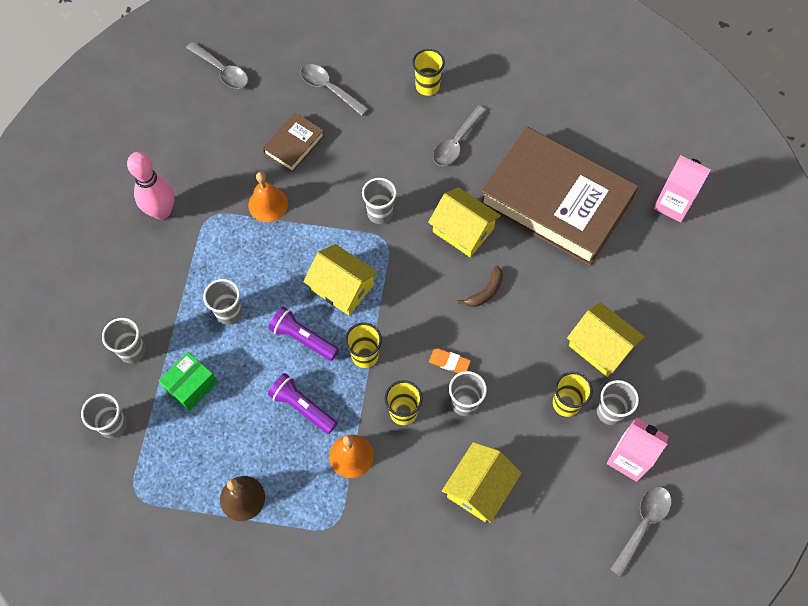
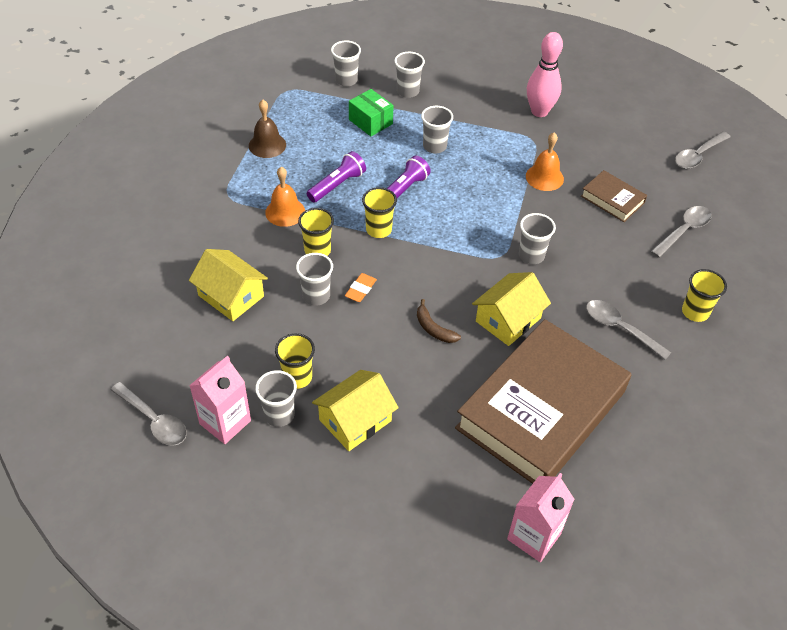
camera: 95 degrees right, 15 degrees down
(342, 287) = (451, 220): yellow house -> none

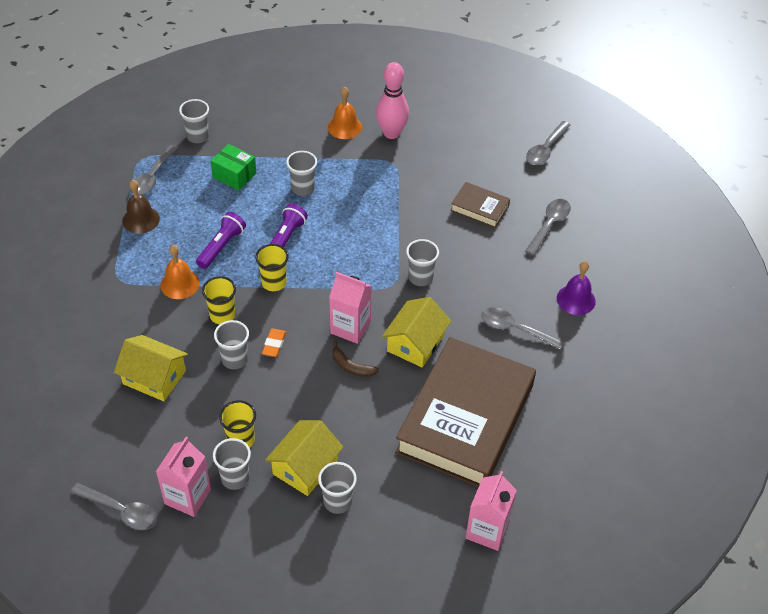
camera: 15 degrees left, 0 degrees up
(291, 108) = (153, 177): none -> grey spoon
(408, 91) = (261, 136): grey cup -> grey cup (337, 502)
(444, 289) = (350, 327): none -> pink carton
(544, 177) = (413, 199): orange bell -> orange bell (344, 127)
(695, 312) = (576, 299): yellow cup -> purple bell

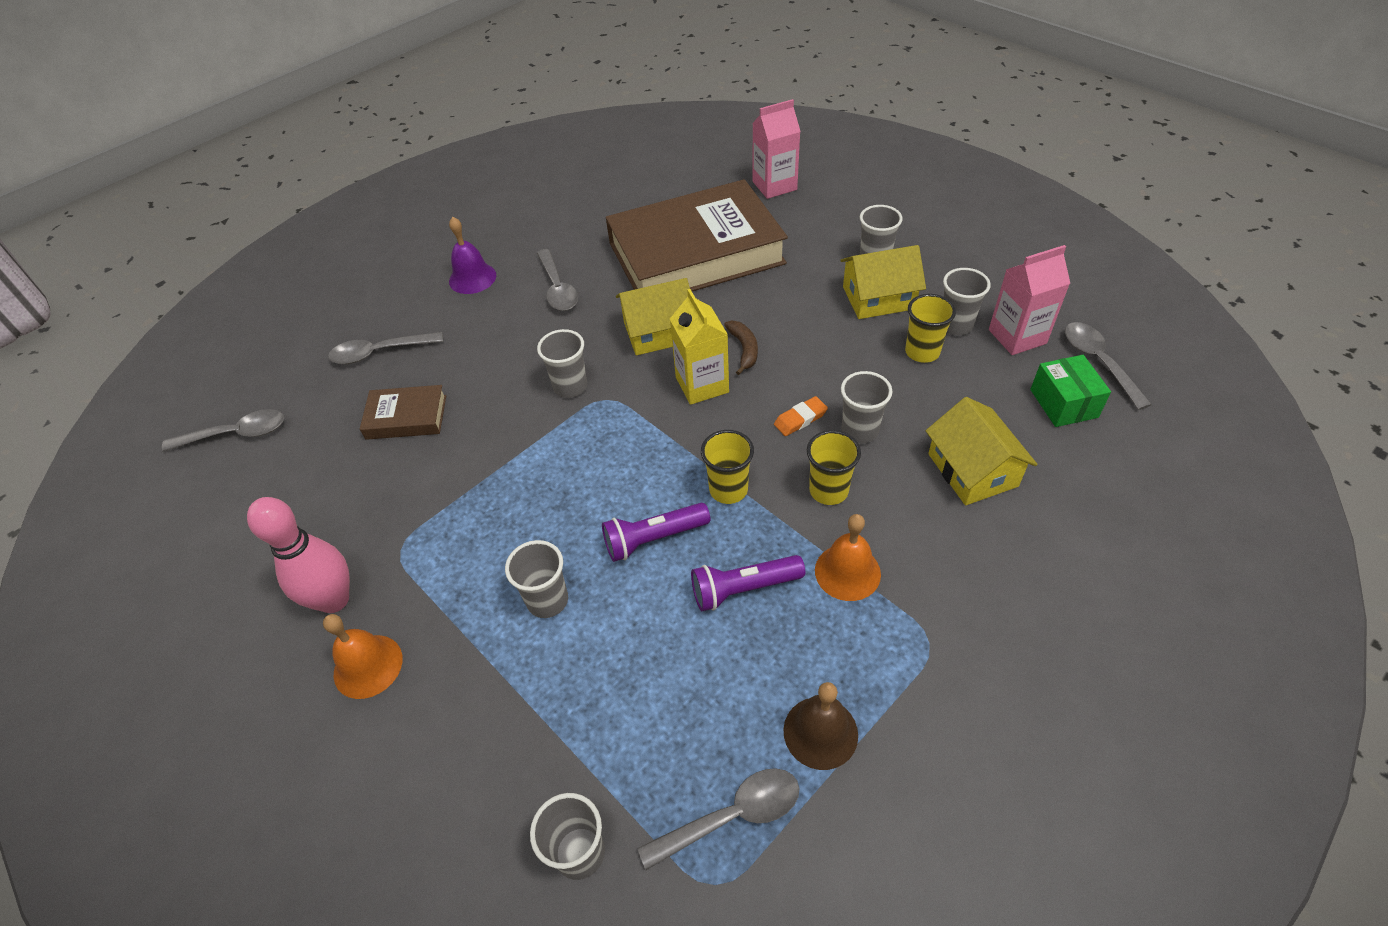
camera: 130 degrees left, 0 degrees up
(234, 175) = (608, 705): green box -> green box (1063, 403)
(350, 327) = (702, 385): pink carton -> yellow carton
(479, 208) = (406, 417): brown book -> brown book turned 75 degrees counterclockwise

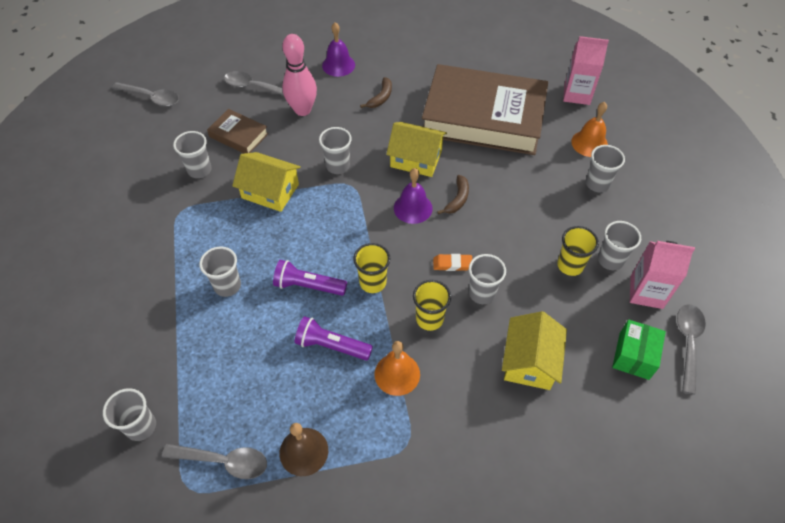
camera: 30 degrees right, 5 degrees up
(334, 600) = (131, 220): pink bowling pin -> pink bowling pin (302, 110)
(368, 666) = (120, 265): orange bell -> orange bell (589, 143)
(386, 485) = (199, 170): none -> grey cup
(558, 288) = (381, 97): grey spoon -> brown banana
(702, 385) = (413, 208): yellow carton -> purple bell
(878, 298) = (575, 212): yellow house -> yellow house (270, 191)

